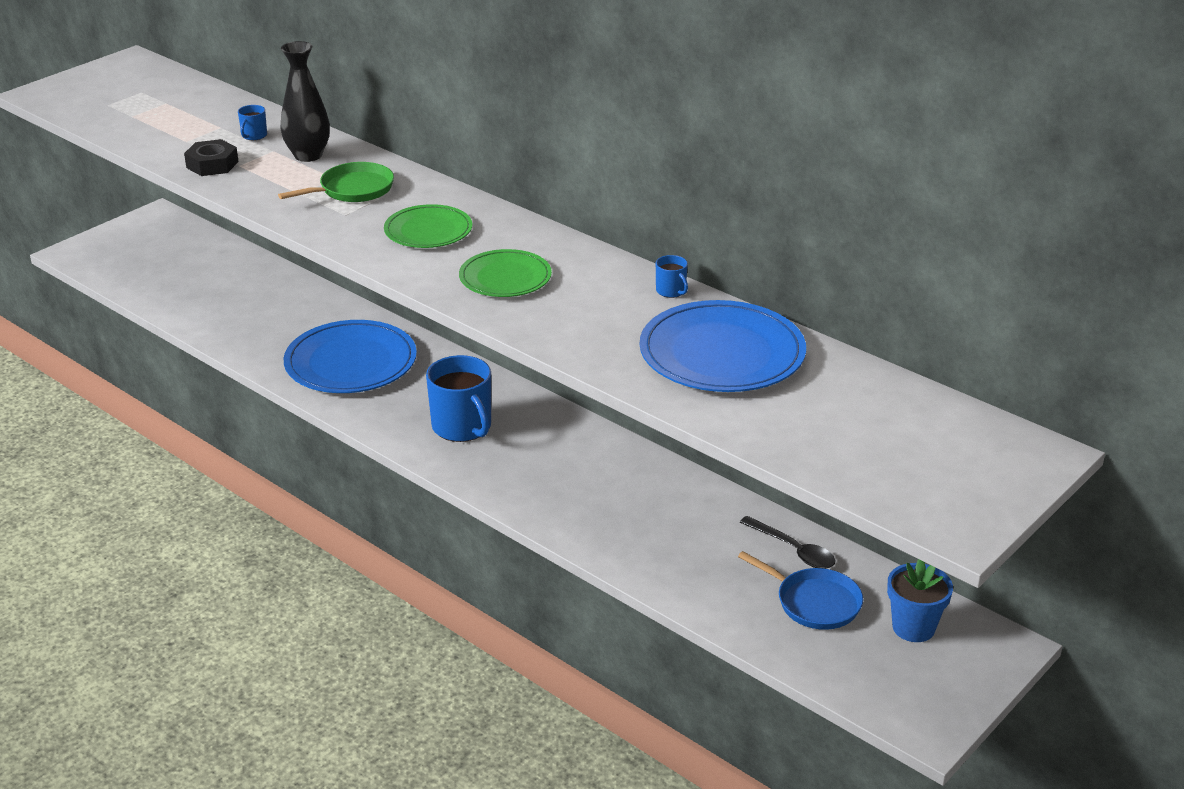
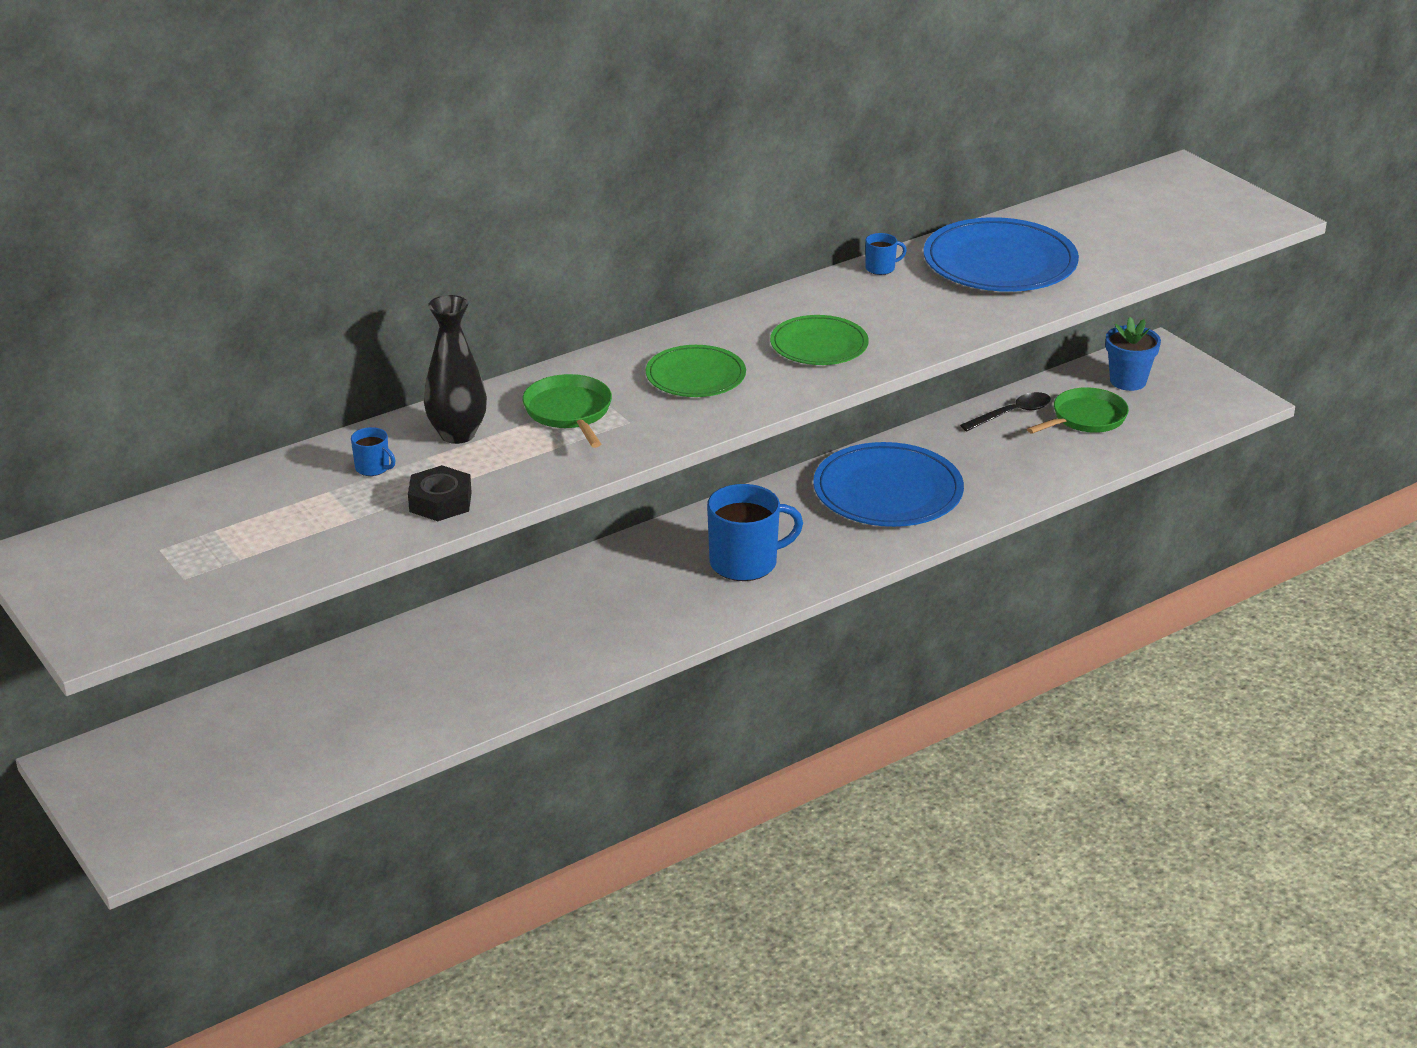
camera: 75 degrees left, 0 degrees up
(351, 362) = (576, 625): blue plate -> blue plate (888, 491)
(814, 602) = (1086, 418): blue pan -> green pan

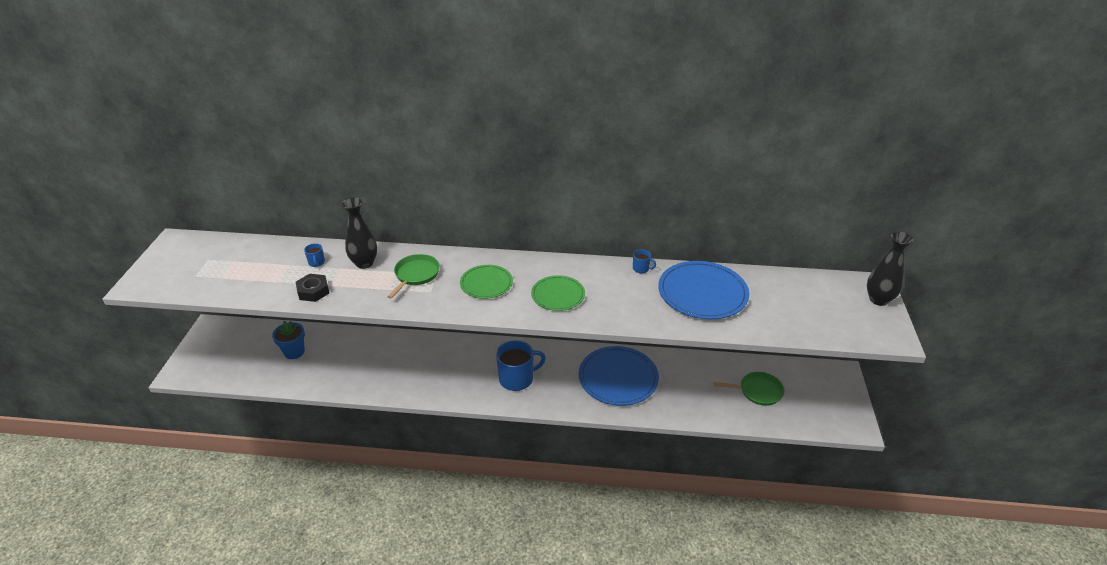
camera: 40 degrees right, 5 degrees up
(745, 563) = (517, 379): blue mug -> blue mug turned 45 degrees counterclockwise
(1012, 414) = (723, 369): black spoon -> none
(1128, 381) = (804, 382): blue flower pot -> blue flower pot (294, 352)
(1207, 183) = (878, 299): none -> black vase

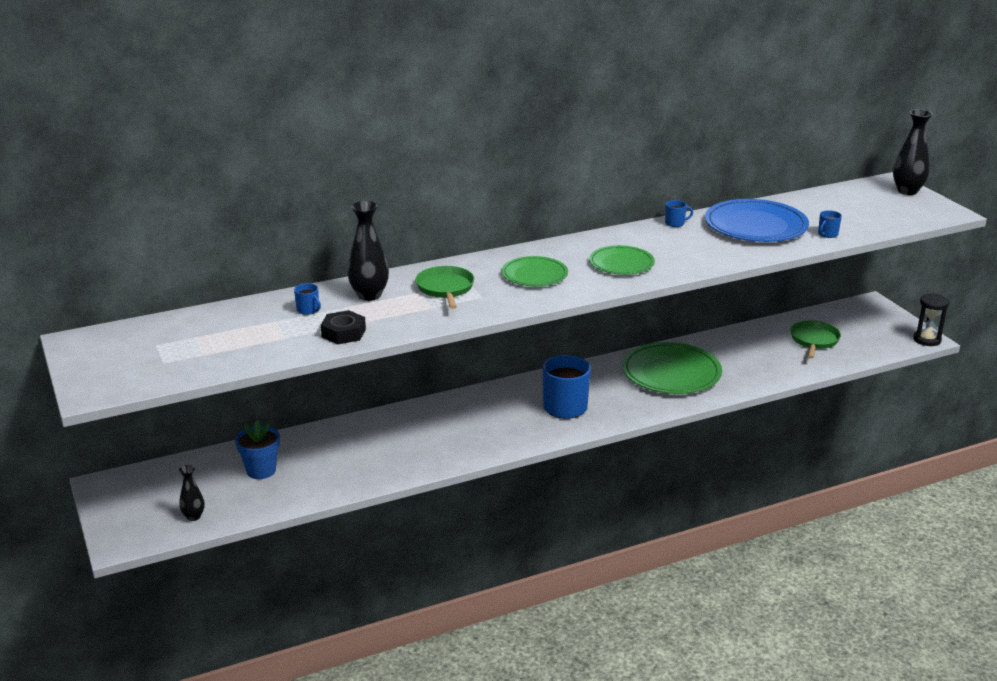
camera: 30 degrees left, 10 degrees down
(229, 371) = (193, 516): none -> black vase
(618, 378) = (671, 372): blue plate -> green plate
(753, 323) = (827, 234): none -> blue mug
(758, 391) = (814, 340): green pan -> green pan turned 45 degrees counterclockwise
(858, 429) = (927, 339): none -> black hourglass

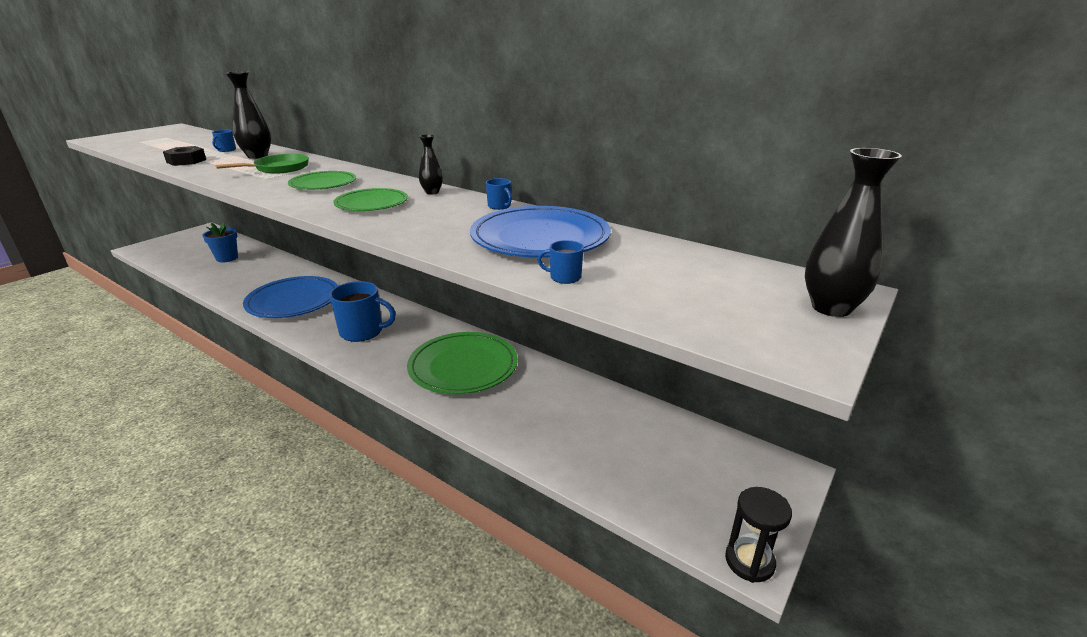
camera: 60 degrees right, 0 degrees up
(193, 516) = (168, 256): black vase -> black vase (432, 192)
(454, 436) = (293, 301): none -> blue plate
(814, 340) = (626, 444): green pan -> none

